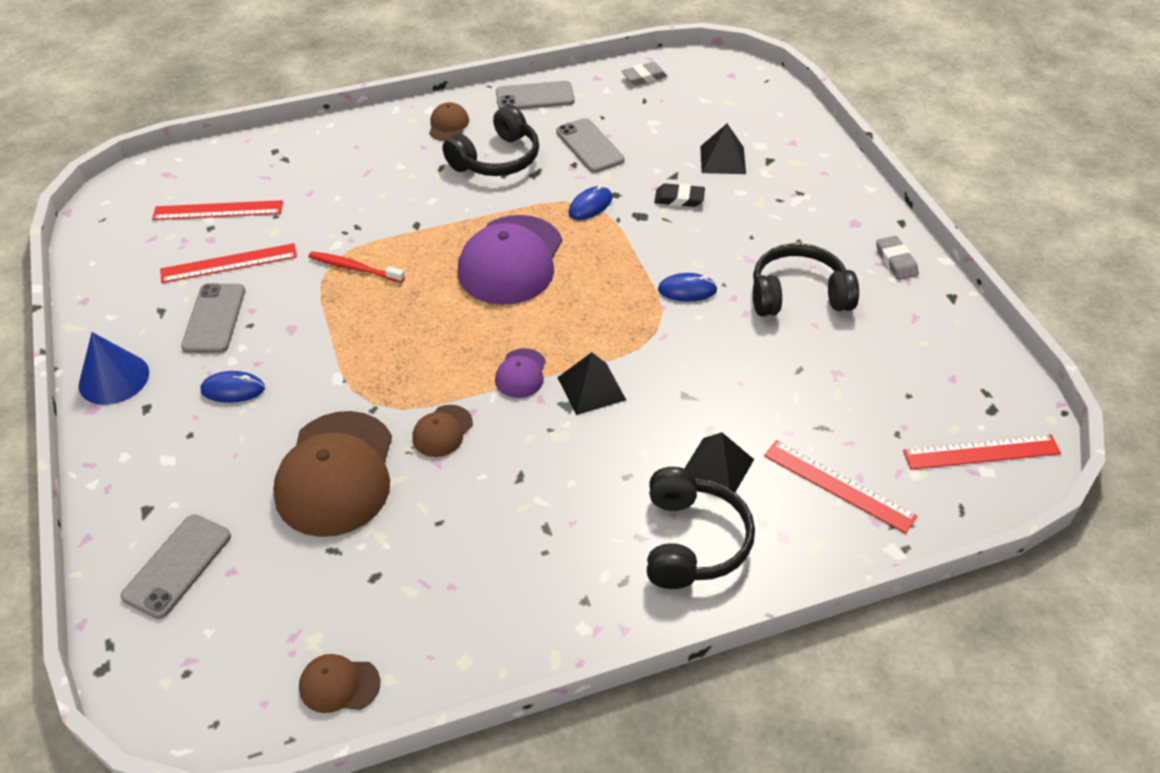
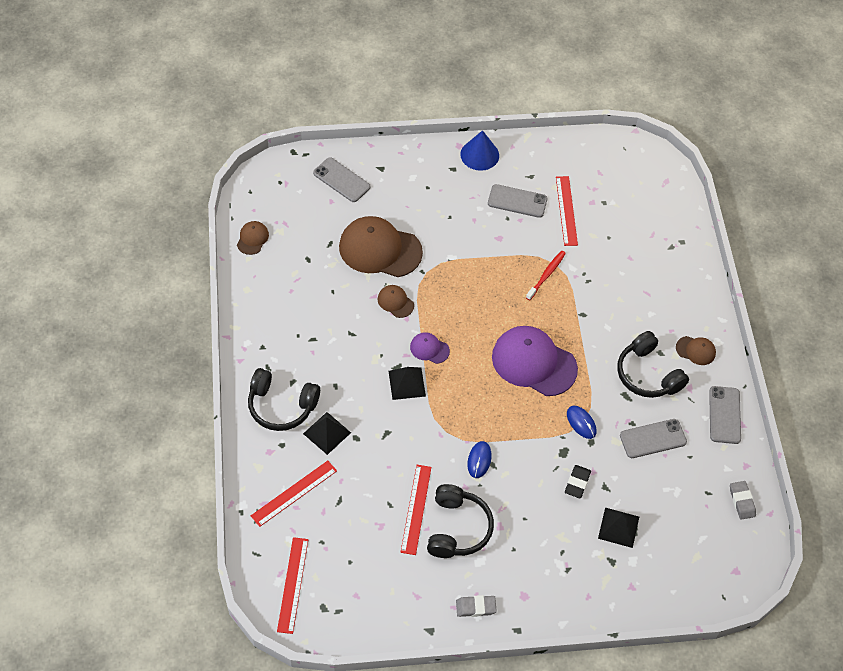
camera: 100 degrees right, 10 degrees up
(218, 210) = (621, 207): red ruler -> red ruler (416, 509)
(233, 389) = (456, 207): blue mouse -> none

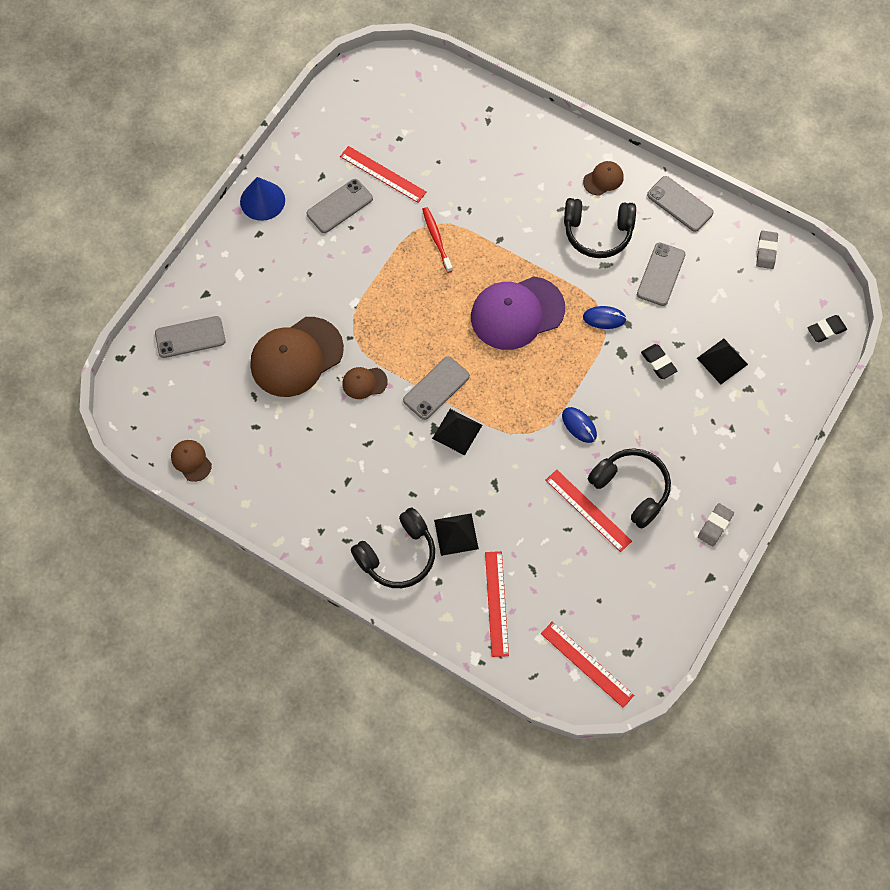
camera: 50 degrees left, 10 degrees up
(429, 349) = (436, 388): purple cap -> grey phone
(713, 588) = (826, 330): none -> black eraser
(742, 501) = (766, 251): grey eraser -> grey eraser turned 75 degrees clockwise

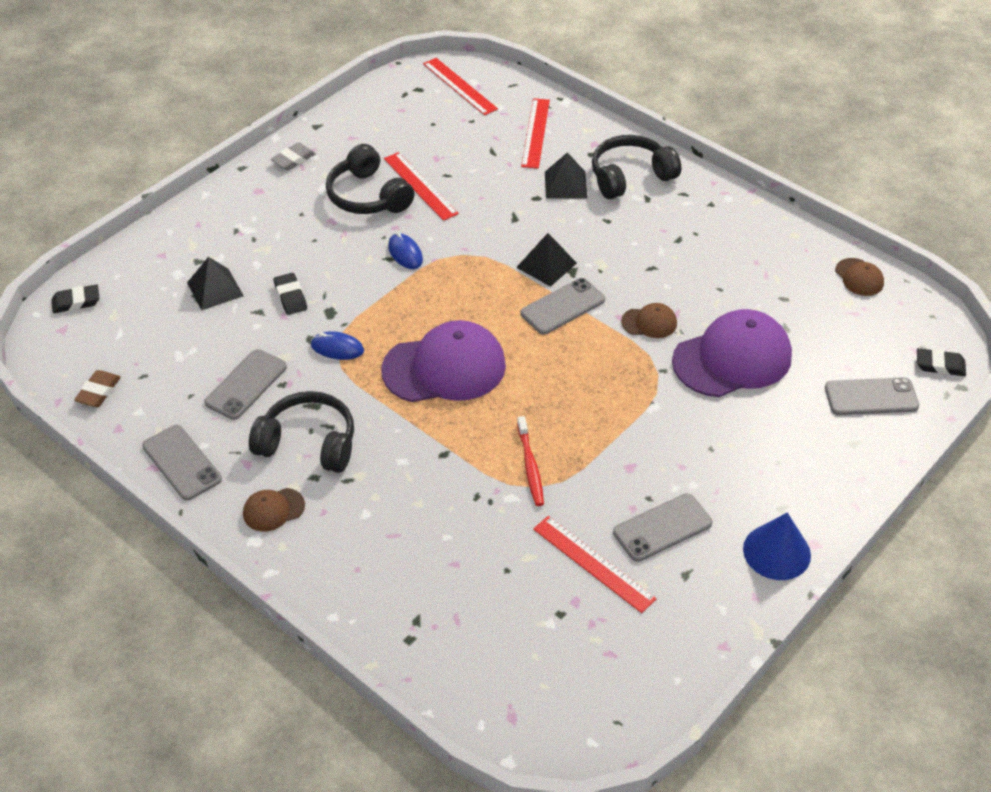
camera: 170 degrees left, 20 degrees down
(134, 376) = (940, 365): none -> black eraser
(296, 357) = (732, 358): brown cap -> purple cap
(766, 251) = (98, 391): grey eraser -> brown eraser

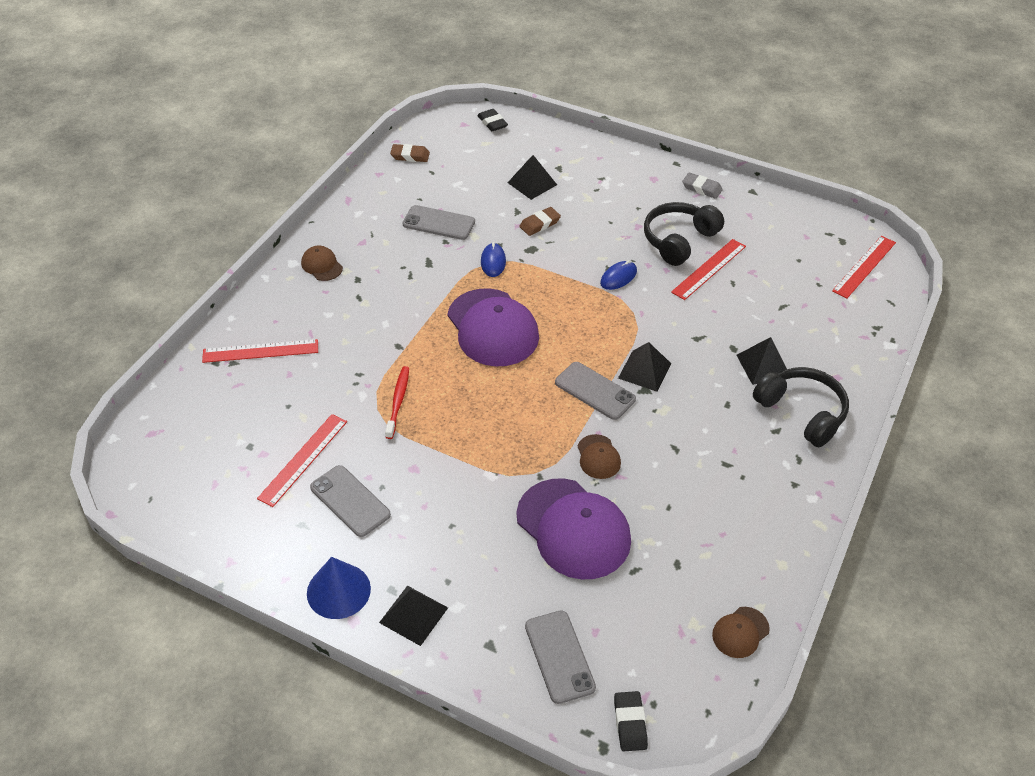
camera: 75 degrees right, 0 degrees up
(182, 463) = (355, 211): grey phone -> none
(290, 297) = (540, 224): black eraser -> brown eraser
(308, 443) = (390, 268): black headphones -> none
(530, 466) = (398, 401): red toothbrush -> red toothbrush turned 120 degrees clockwise
(535, 133) = (827, 331): red ruler -> red ruler (260, 351)
(813, 495) = (413, 615): none -> black pyramid

